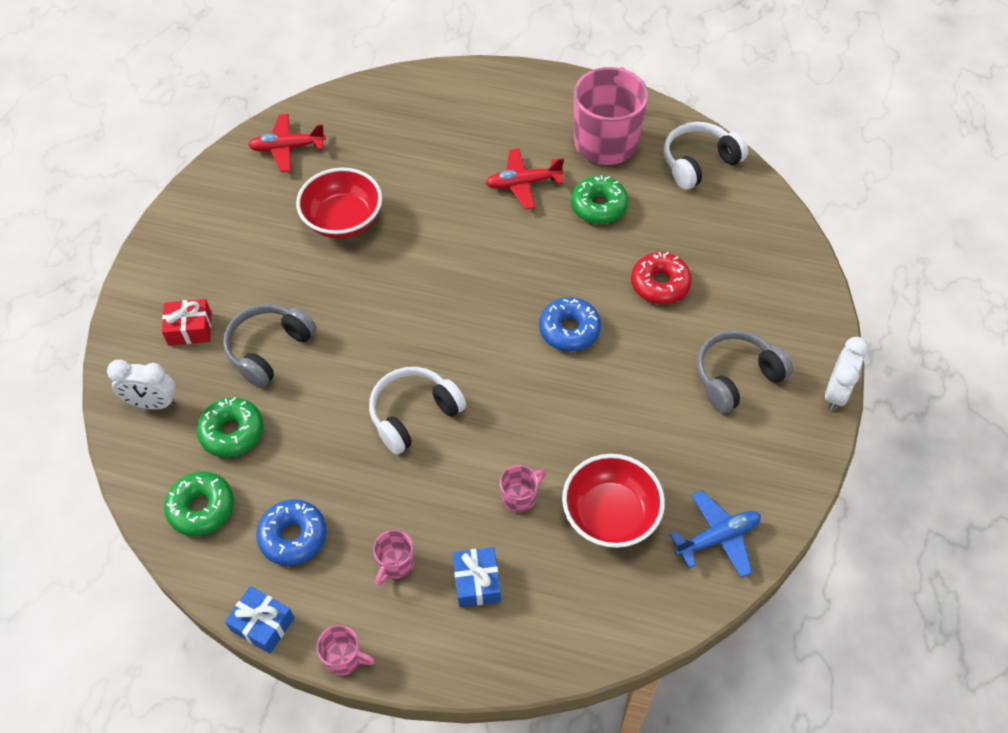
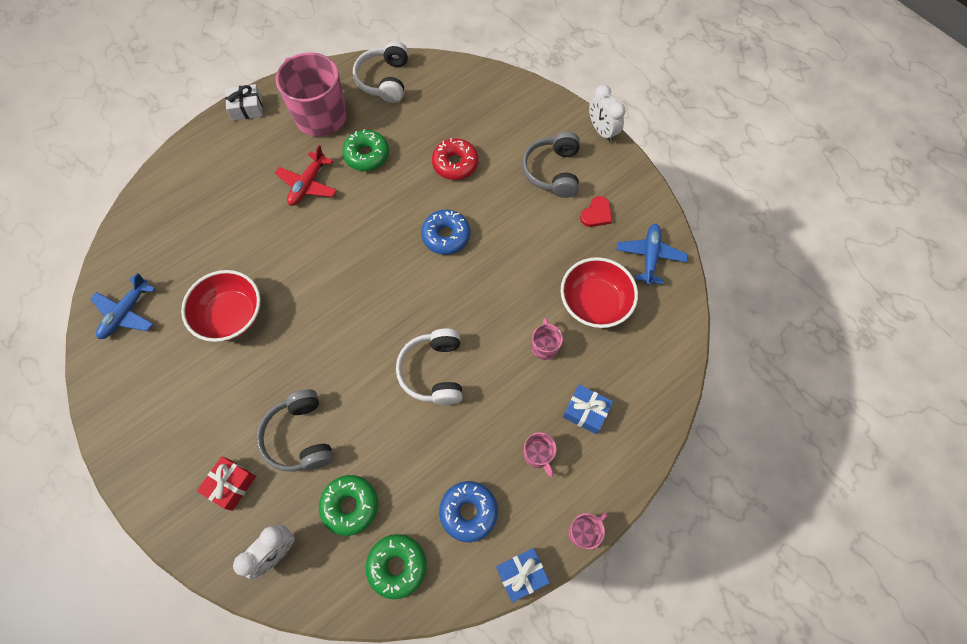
camera: 55 degrees left, 10 degrees up
(287, 148) = (126, 313): red plane -> blue plane
(560, 84) = (247, 108): none -> white gift
(722, 451) = (596, 214): none -> red heart

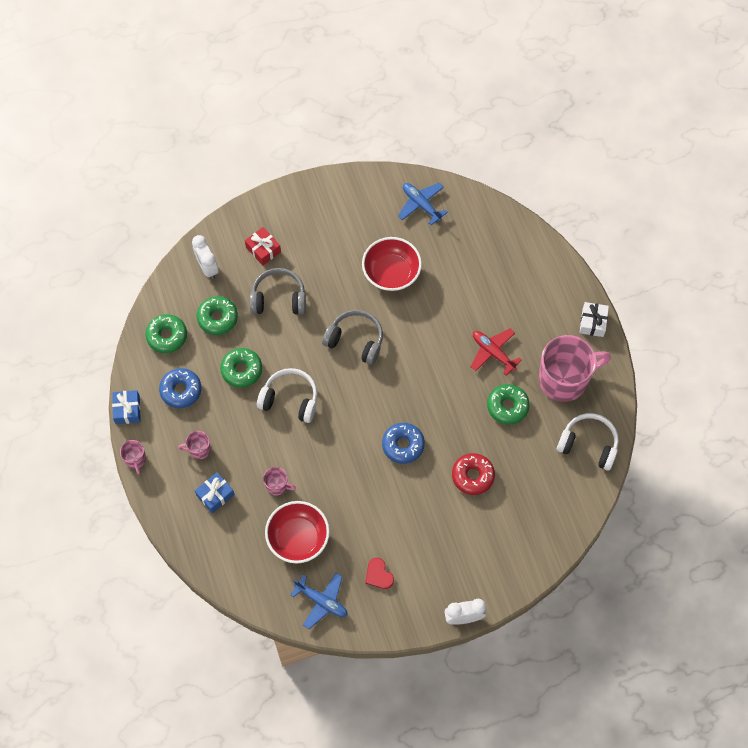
camera: 110 degrees right, 0 degrees up
(414, 444) = (241, 370): none -> green donut
(553, 171) = (435, 555): grey headphones -> grey headphones (355, 340)

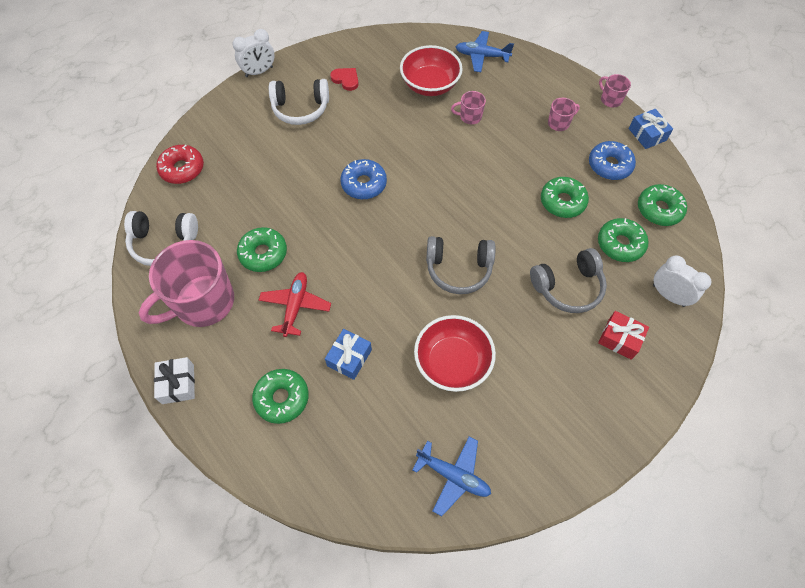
camera: 160 degrees right, 5 degrees down
(215, 495) = (521, 94): blue gift -> blue gift (349, 358)
(290, 399) = (497, 190): white headphones -> white headphones (300, 108)
(321, 601) = (388, 50): blue plane -> blue plane (482, 56)
(472, 476) = (283, 178): red donut -> red donut (182, 169)
(493, 353) = (295, 306): red plane -> red plane turned 105 degrees counterclockwise
(520, 288) = (282, 398): none -> green donut

